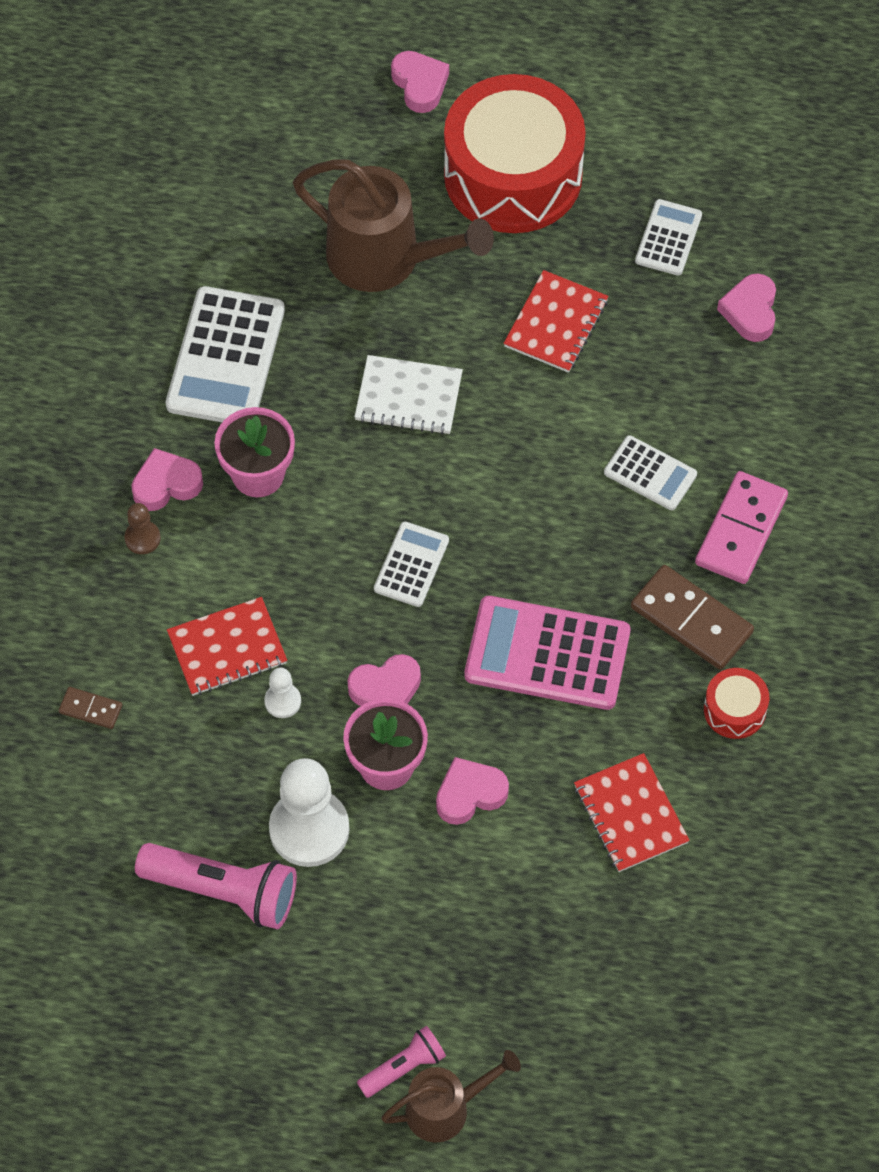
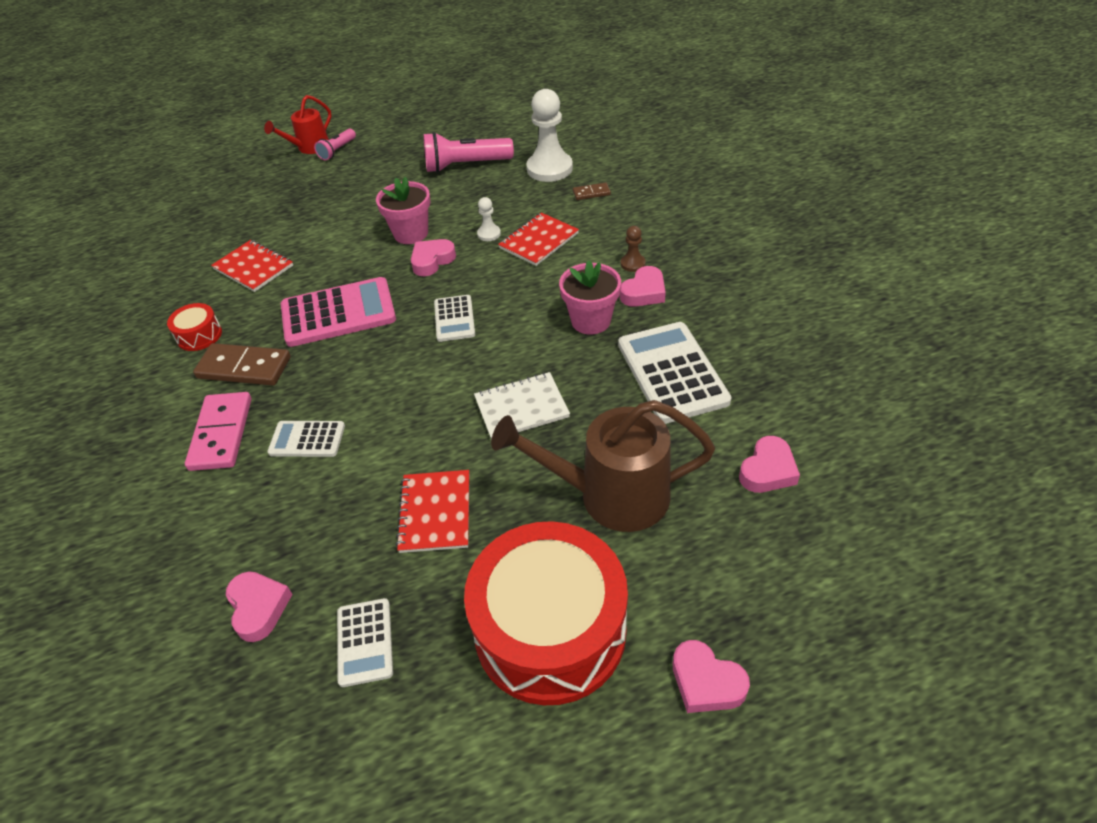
camera: 155 degrees right, 15 degrees down
(309, 829) = (437, 198): white pawn -> white pawn (549, 169)
(446, 1108) = (309, 148): brown watering can -> red watering can
(470, 794) = (355, 241): pink heart -> pink heart (767, 470)

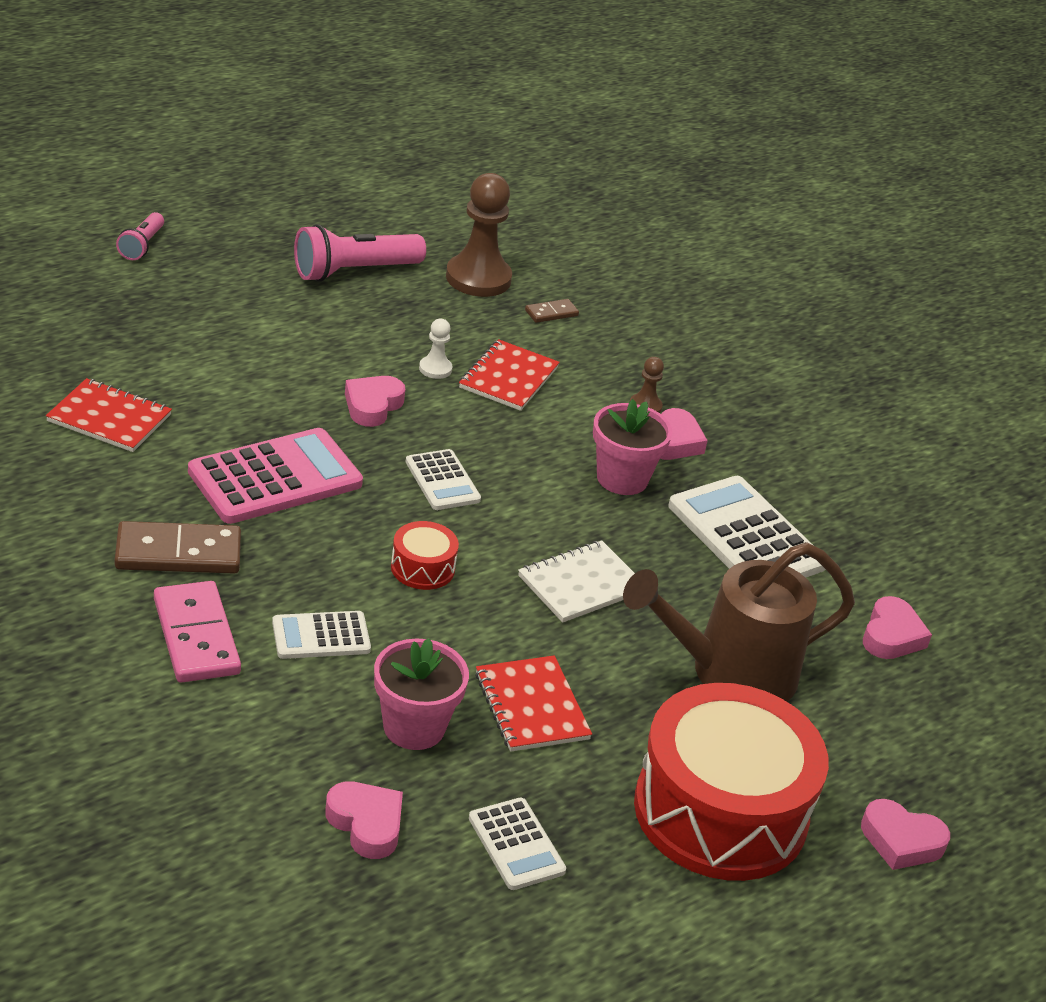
camera: 25 degrees left, 10 degrees down
(199, 335) = (83, 513): red drum -> red drum (422, 568)
(309, 148) = (93, 240): red watering can -> none
(411, 233) = (322, 369): pink flower pot -> pink flower pot (414, 727)
(549, 169) = (478, 278): white pawn -> brown pawn

